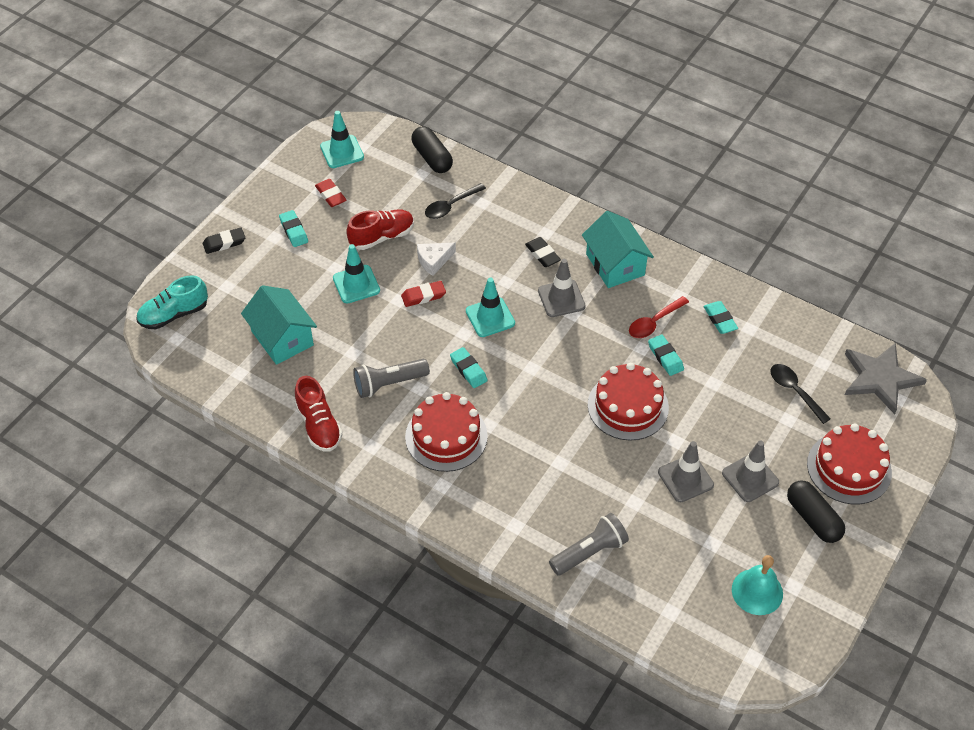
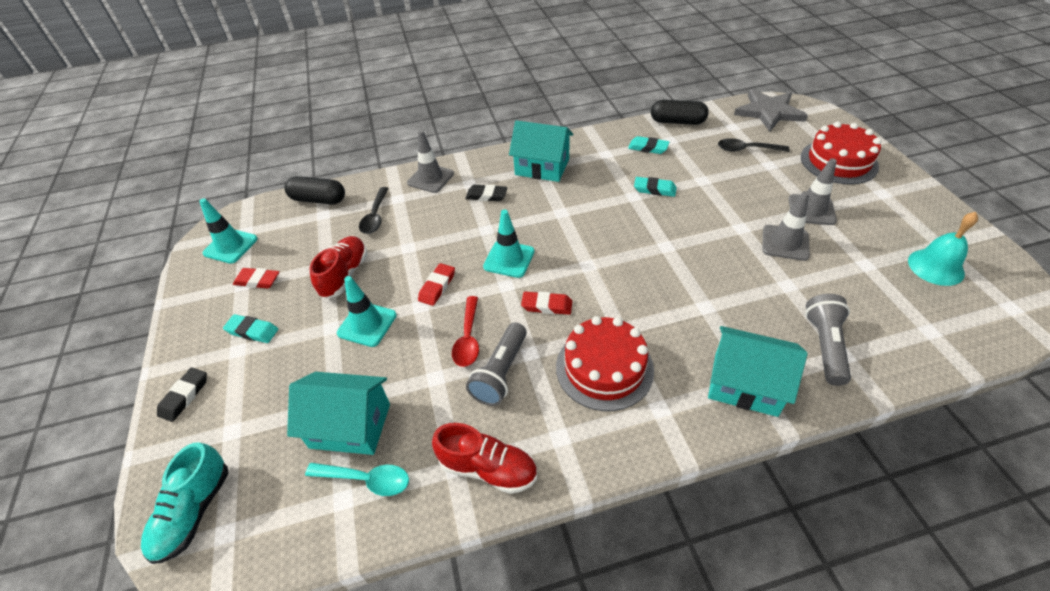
camera: 45 degrees left, 5 degrees down
(259, 374) = (366, 479): none -> turquoise spoon
(434, 260) = (411, 258): white cheese -> none
(468, 370) = (547, 305): turquoise eraser -> red eraser
(507, 521) = (745, 384): none -> turquoise house
(561, 298) = (539, 210): grey traffic cone -> grey traffic cone (430, 178)
(628, 406) = (682, 233): red cake -> none
(654, 322) = (616, 177): red spoon -> red spoon (468, 338)
(813, 518) = (875, 200): black capsule -> black capsule (677, 121)

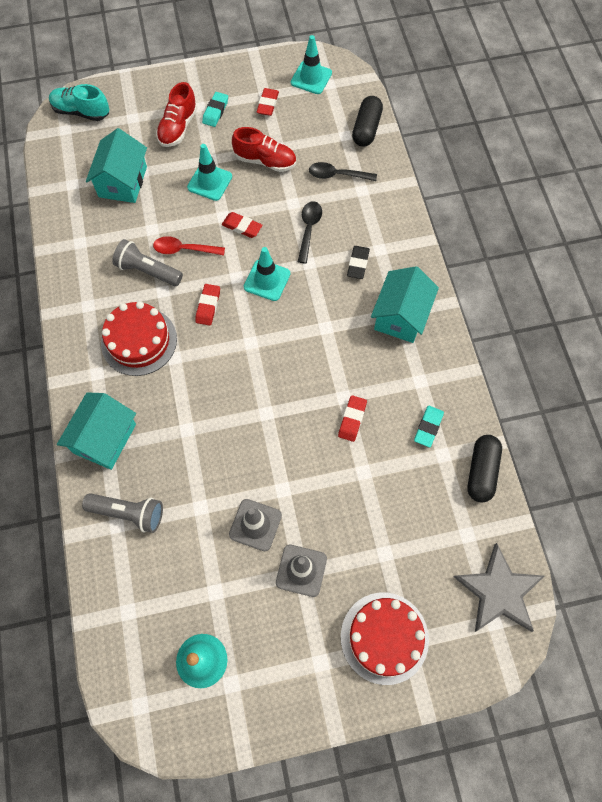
camera: 90 degrees right, 20 degrees up
(184, 396) = (165, 86): black eraser -> none
(366, 479) = (82, 195): turquoise spoon -> none
(430, 178) = (390, 216): grey traffic cone -> none
(488, 468) = (74, 261): red shoe -> red shoe (178, 127)
(654, 189) = (352, 419): turquoise eraser -> red eraser
(746, 149) = (417, 536): black spoon -> black spoon (309, 229)

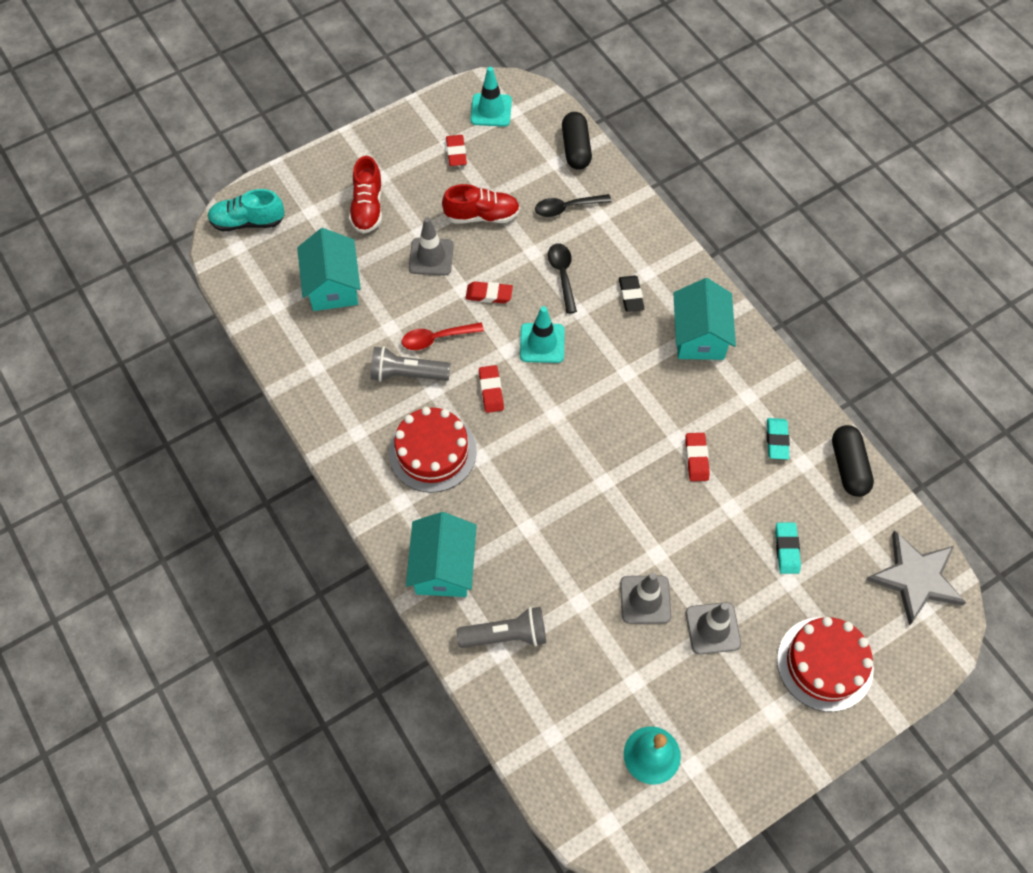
camera: 20 degrees left, 5 degrees down
(210, 182) = (431, 257): turquoise traffic cone -> grey traffic cone
(215, 111) = (402, 177): turquoise eraser -> turquoise eraser (787, 549)

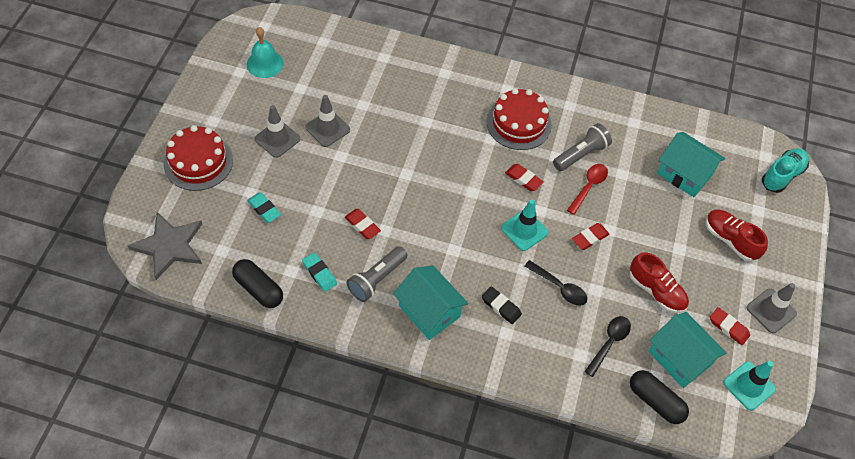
camera: 135 degrees right, 5 degrees down
(431, 257) = (652, 236): grey traffic cone -> grey traffic cone (771, 311)
(443, 567) = (451, 74): turquoise house -> turquoise house (679, 358)
(482, 216) = (656, 291): red shoe -> red shoe turned 90 degrees counterclockwise
(506, 635) = (387, 66): grey flashlight -> grey flashlight (377, 279)

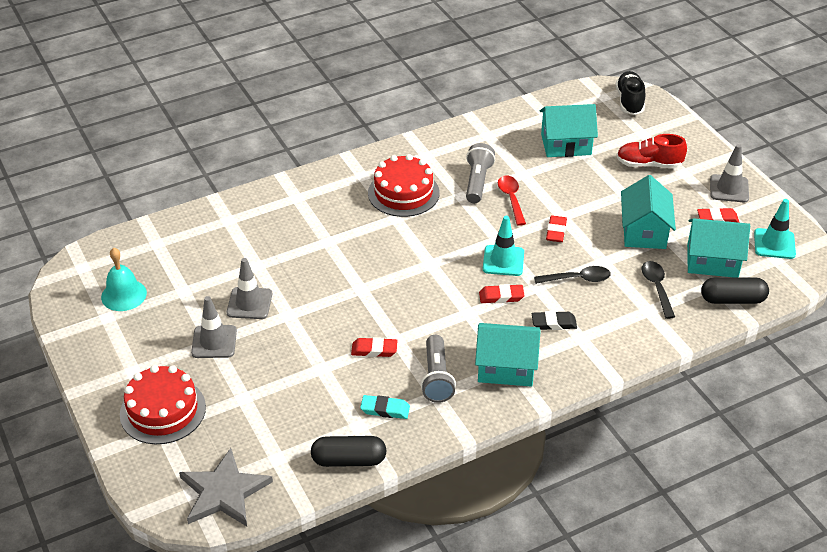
camera: 40 degrees left, 15 degrees down
(264, 209) = (273, 400): turquoise eraser -> none
(523, 179) = (457, 227): red eraser -> red eraser (501, 296)
(656, 291) = (644, 231): red shoe -> turquoise house
(782, 175) = (629, 101): turquoise shoe -> black shoe

